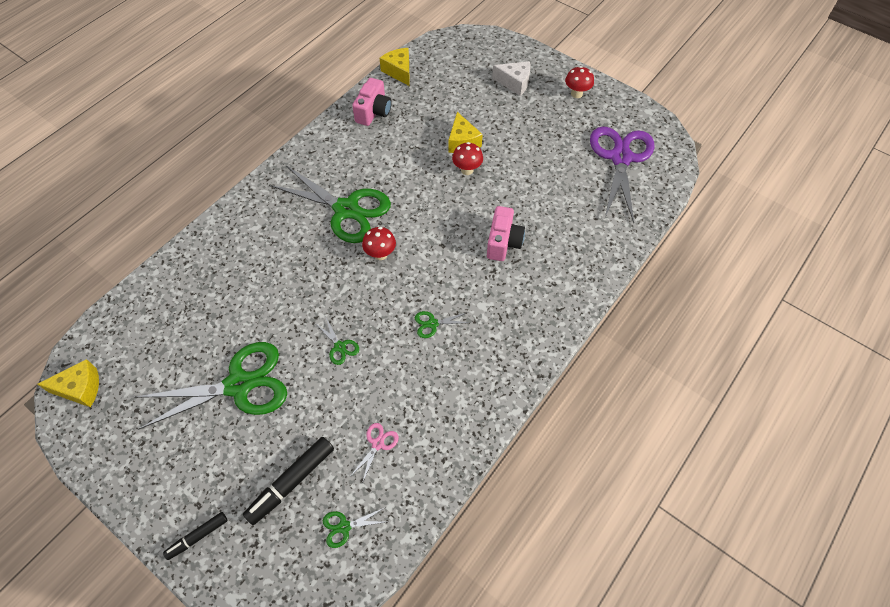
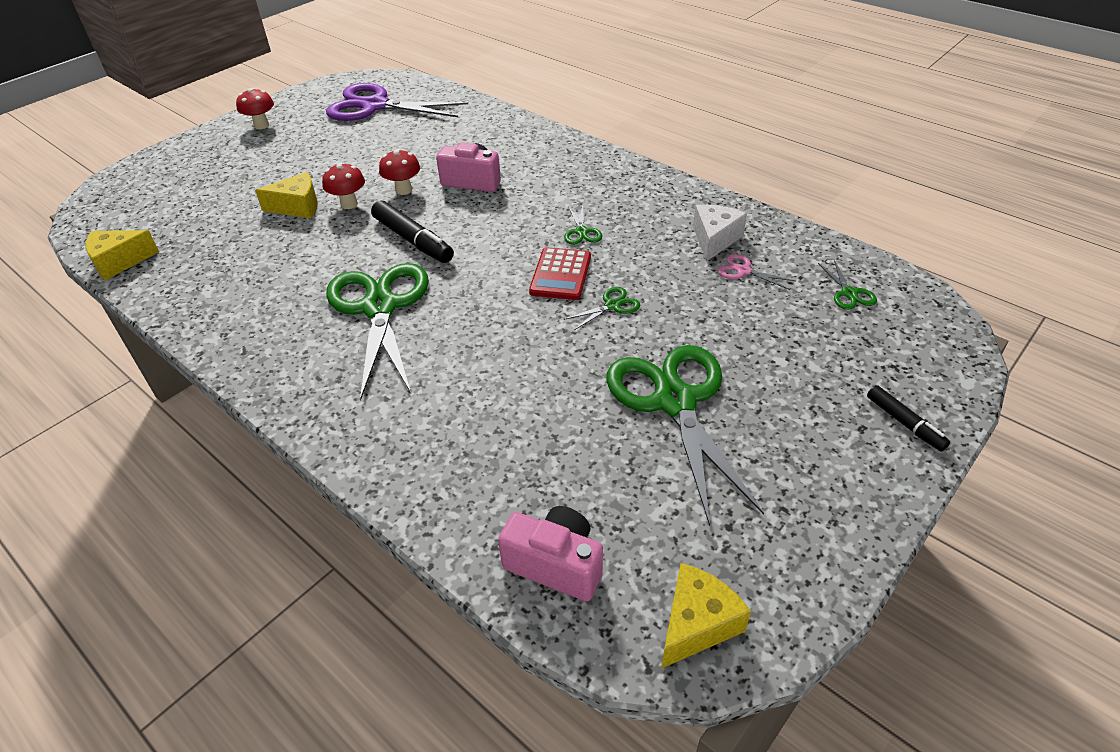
camera: 85 degrees left, 15 degrees down
(80, 388) = (696, 624): yellow cheese -> yellow cheese turned 45 degrees clockwise
(291, 482) = (807, 339): black marker -> black marker (413, 240)
(346, 209) = (379, 308): green scissors -> green scissors turned 45 degrees counterclockwise
(373, 112) = (193, 285): pink camera -> pink camera (555, 564)
(378, 312) = (560, 274): none -> red calculator
(380, 254) = (469, 274): red mushroom -> red mushroom (403, 190)
(514, 83) = (214, 165): white cheese -> white cheese (714, 239)

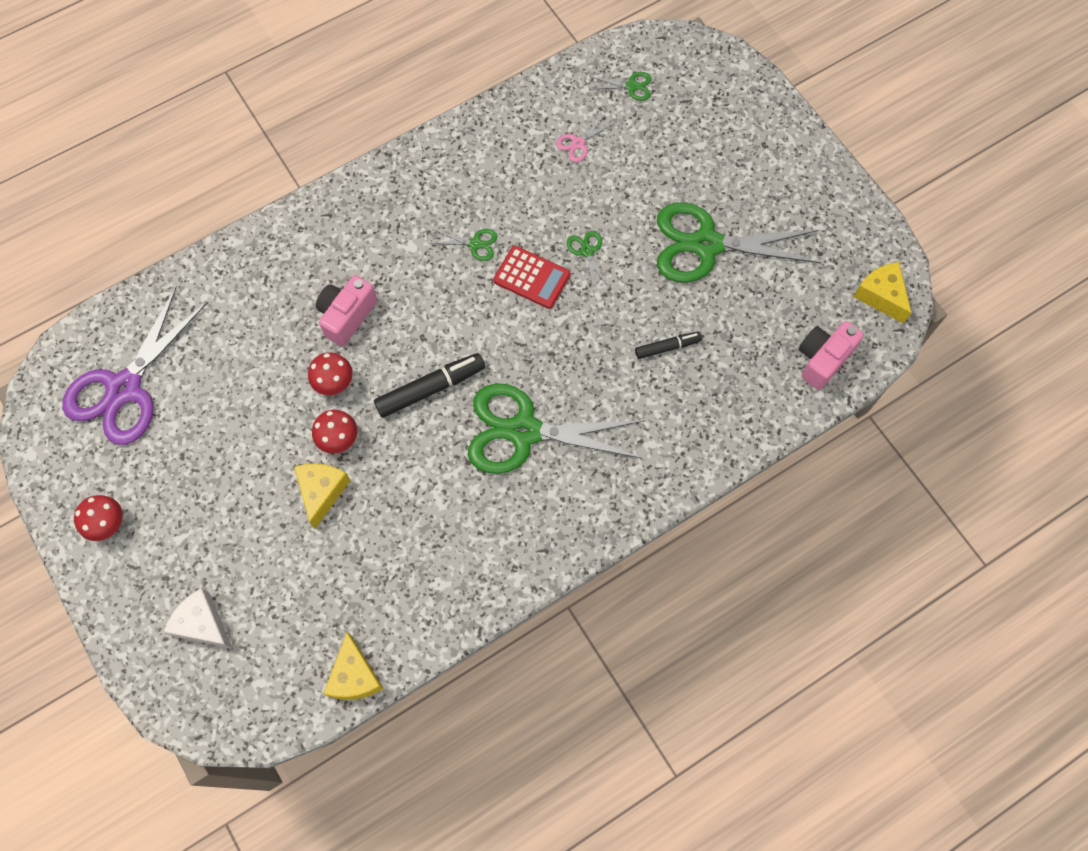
camera: 75 degrees left, 25 degrees up
(714, 239) = (528, 147): white cheese -> white cheese (202, 624)
(904, 423) = (767, 119): black marker -> black marker (667, 347)

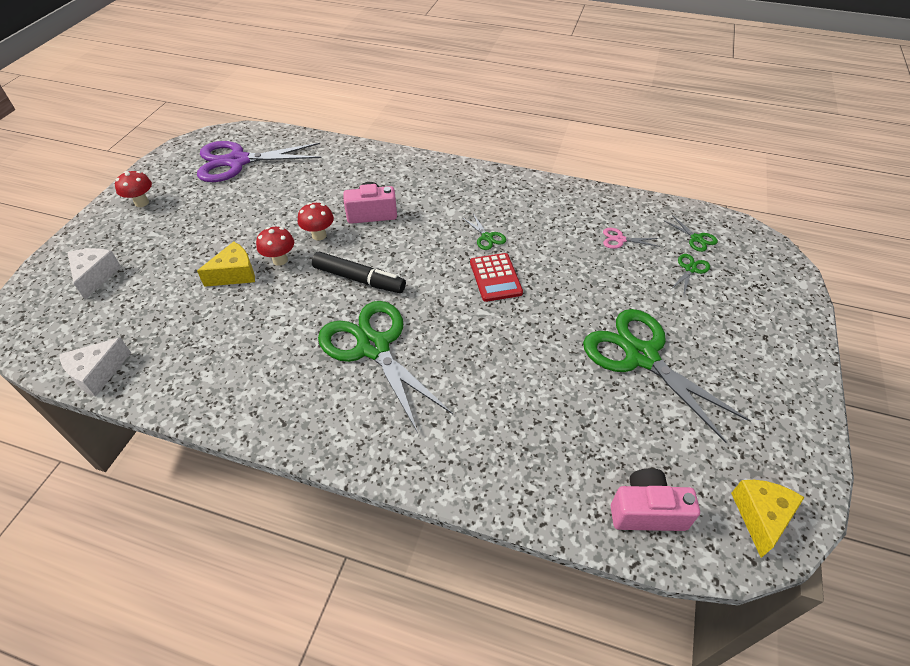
camera: 50 degrees right, 20 degrees down
(354, 676) = (97, 373): yellow cheese -> white cheese
(587, 251) = (549, 293): green scissors -> green scissors (690, 269)
(667, 347) = (530, 388): black marker -> none

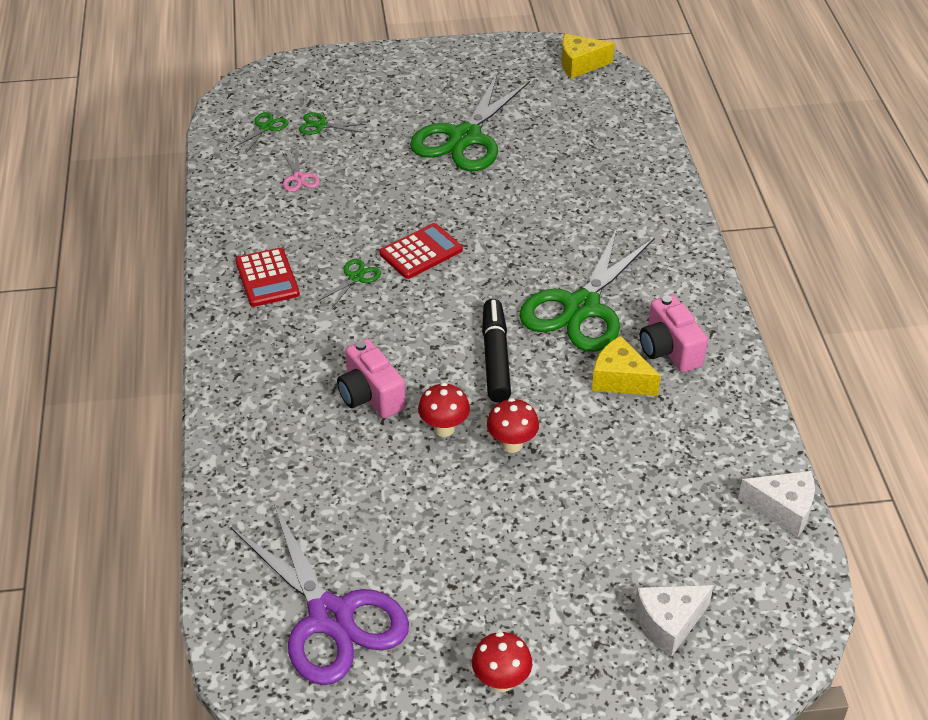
camera: 115 degrees left, 5 degrees down
(235, 274) = (564, 475): yellow cheese -> yellow cheese (620, 379)
(511, 199) = (267, 278): none -> red calculator
(646, 511) = (619, 112): pink camera -> pink camera (669, 350)

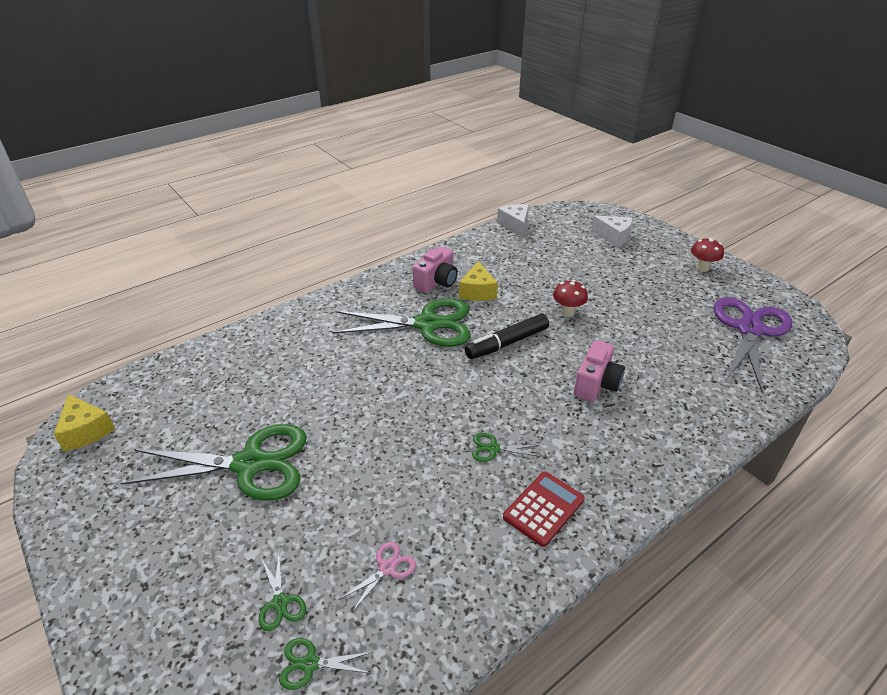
camera: 120 degrees left, 5 degrees down
(421, 252) = (432, 423): red calculator -> none
(444, 428) = (586, 341): red mushroom -> none

